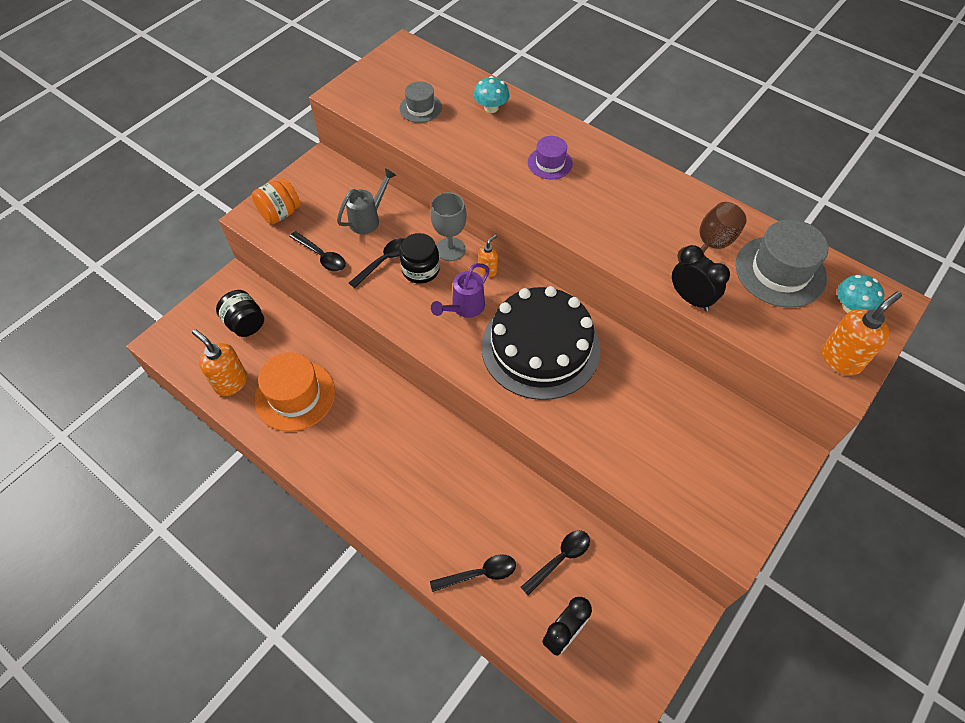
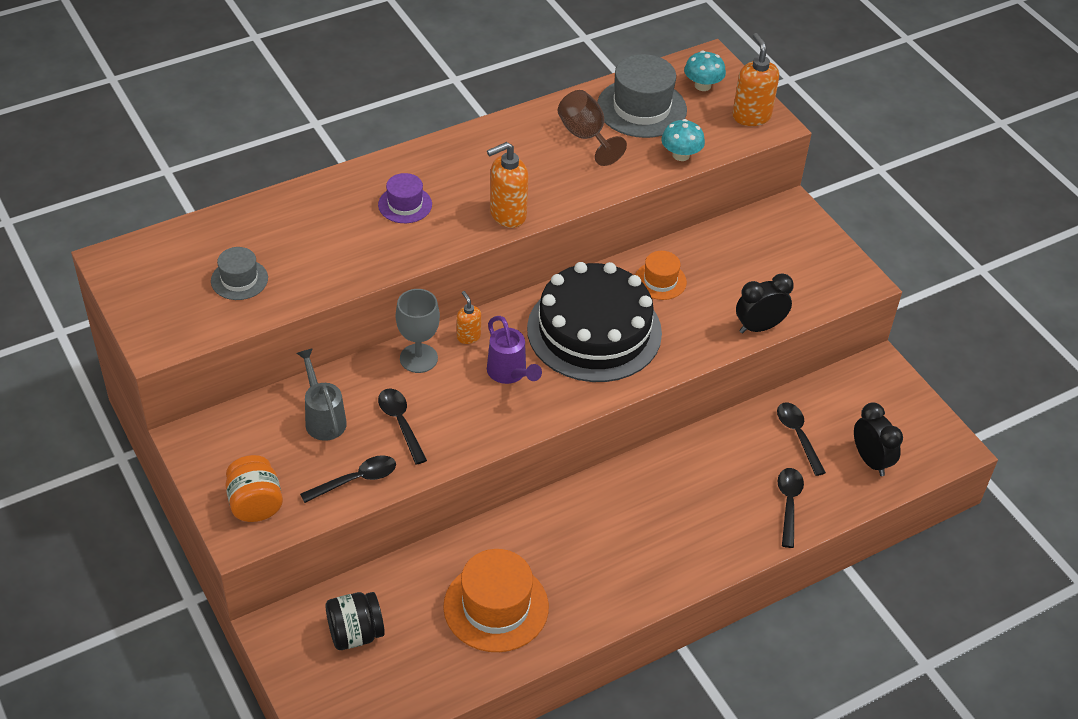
camera: 70 degrees left, 10 degrees down
(230, 382) = (441, 670): orange soap dispenser -> orange soap dispenser (507, 215)
(420, 270) = (433, 394): black jar -> none
(491, 108) = (284, 220): turquoise mushroom -> turquoise mushroom (681, 155)
(626, 375) = (660, 281): none -> orange hat
(691, 299) = (641, 176): black clock -> black clock (759, 327)

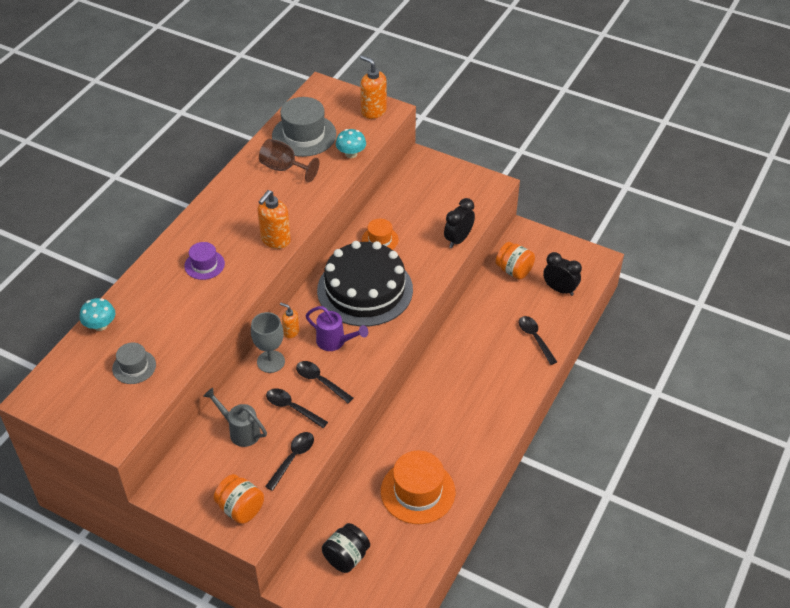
camera: 30 degrees left, 0 degrees up
(702, 85) = (329, 105): turquoise mushroom -> turquoise mushroom (100, 325)
(798, 436) = (510, 296): black spoon -> black spoon (320, 381)
(828, 407) = (514, 270): none -> orange jar

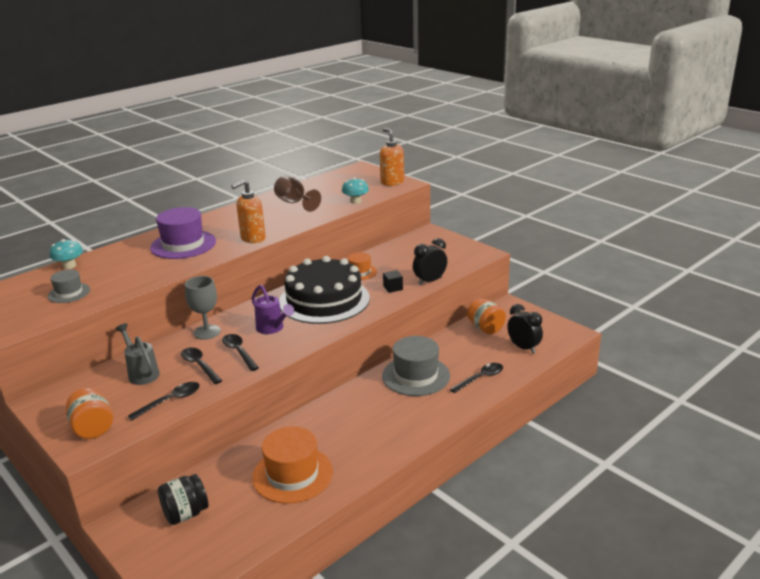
camera: 20 degrees right, 20 degrees down
(204, 265) = (183, 244): purple hat -> purple hat, size x1.79
(291, 332) = (240, 316): orange soap dispenser -> none
(304, 135) = (325, 188): grey hat -> grey hat (416, 376)
(425, 257) = (393, 288): none -> black cube
(535, 338) = (480, 378): black spoon -> black spoon turned 60 degrees clockwise

